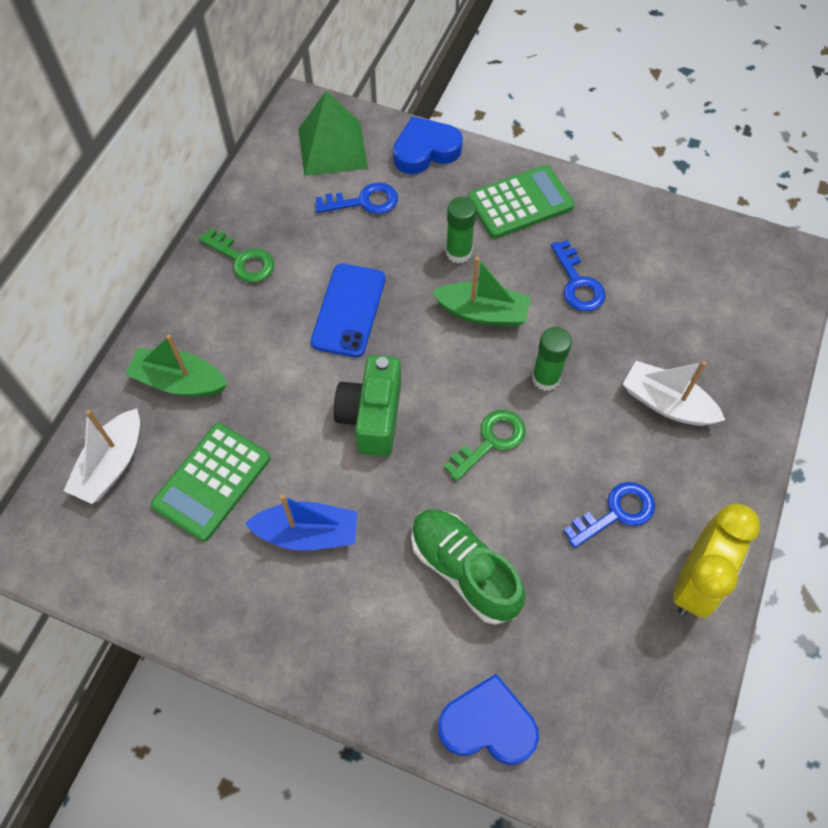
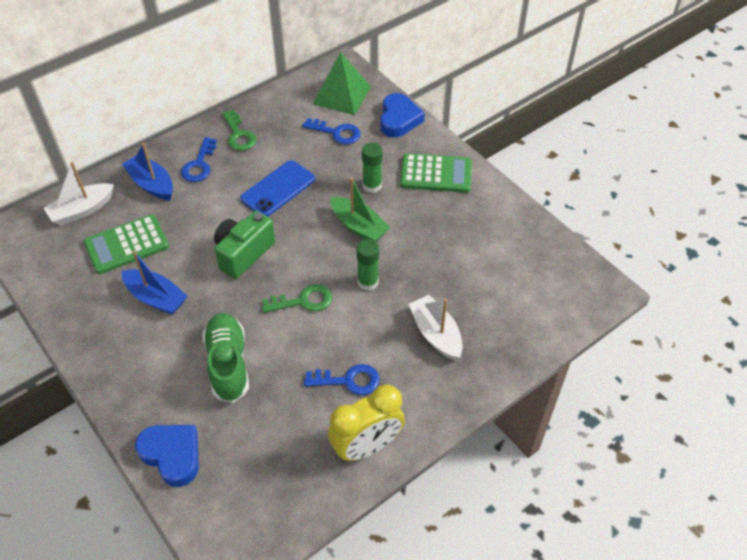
camera: 30 degrees right, 10 degrees down
(179, 382) = (151, 184): green boat -> blue boat
(425, 150) = (399, 119): blue heart -> blue heart turned 90 degrees clockwise
(577, 283) = (435, 236): blue key -> blue key (199, 164)

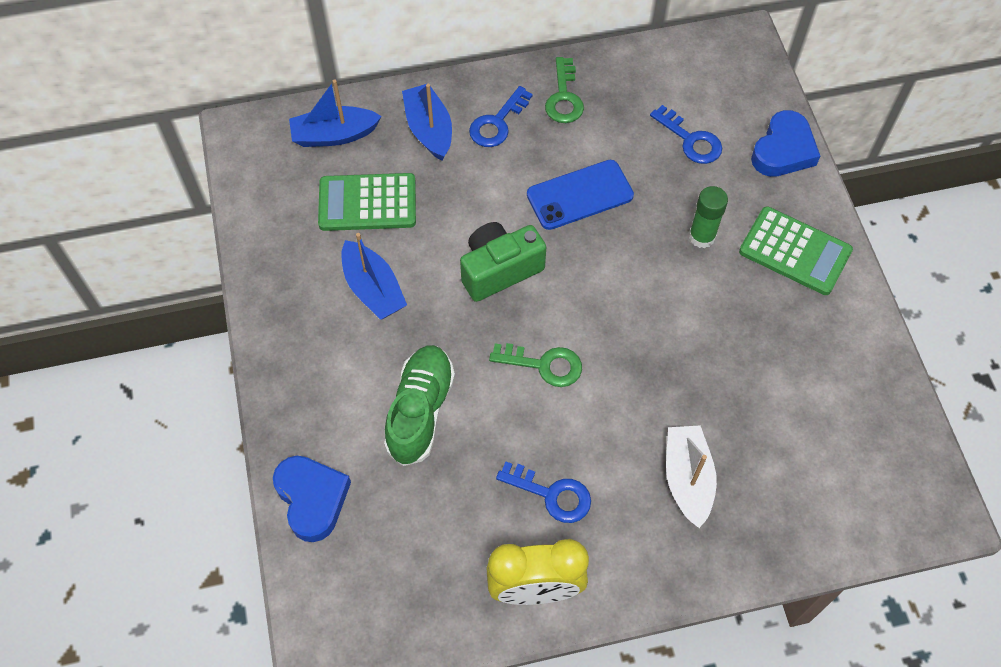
camera: 25 degrees right, 10 degrees up
(82, 210) = (334, 135): white boat -> blue boat
(342, 95) = (723, 85): green pyramid -> none
(359, 226) = (658, 289): green boat -> none
(368, 282) = (635, 372): green glue stick -> none

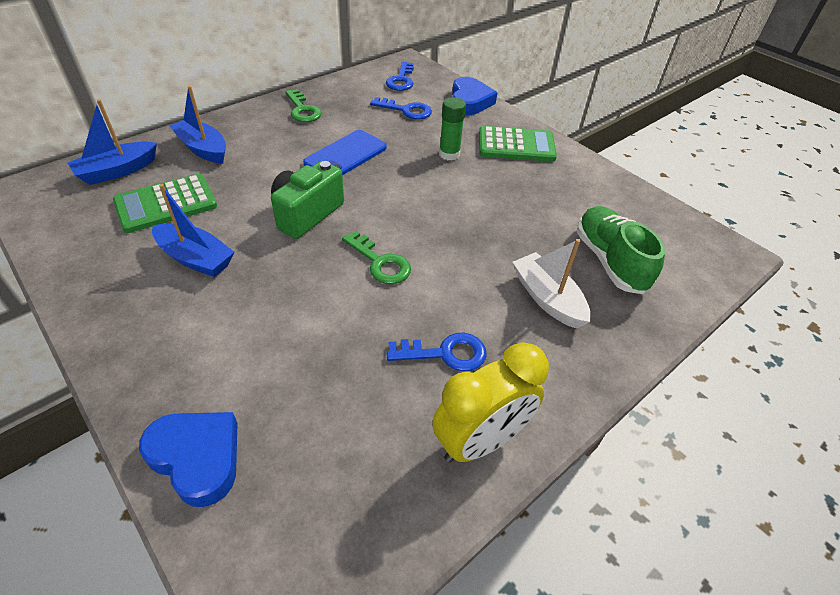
camera: 30 degrees left, 15 degrees down
(420, 411) = (284, 334): green shoe -> green shoe (609, 261)
(497, 123) = (258, 133): blue key -> blue key (401, 80)
(544, 365) = (380, 262): green key -> green key turned 60 degrees clockwise

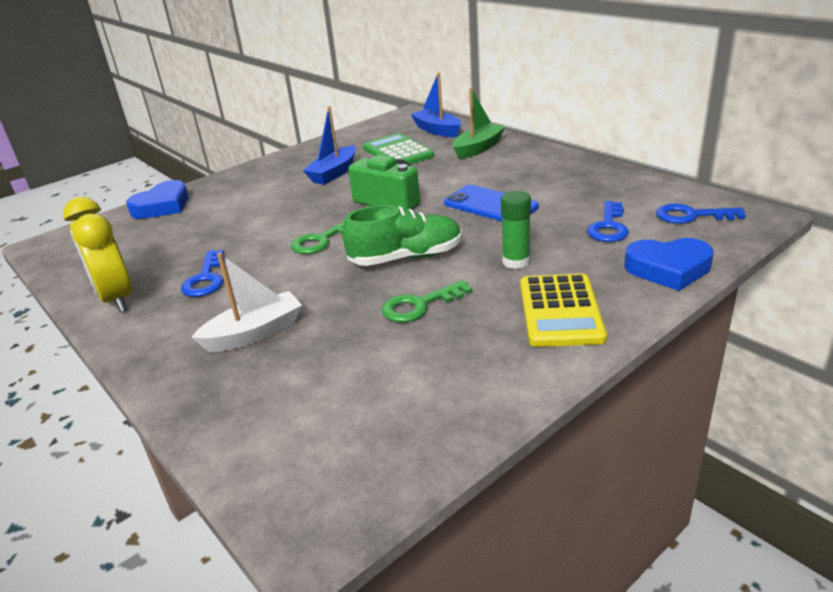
camera: 95 degrees right, 15 degrees down
(203, 149) = (478, 148): blue boat -> green boat
(302, 110) = (571, 173): green key -> green key (419, 305)
(516, 145) = (560, 311): green calculator -> yellow calculator
(609, 261) = (307, 384): green shoe -> green shoe (406, 257)

